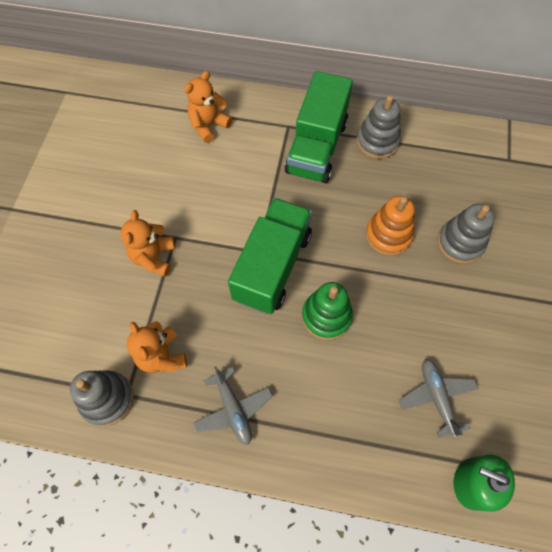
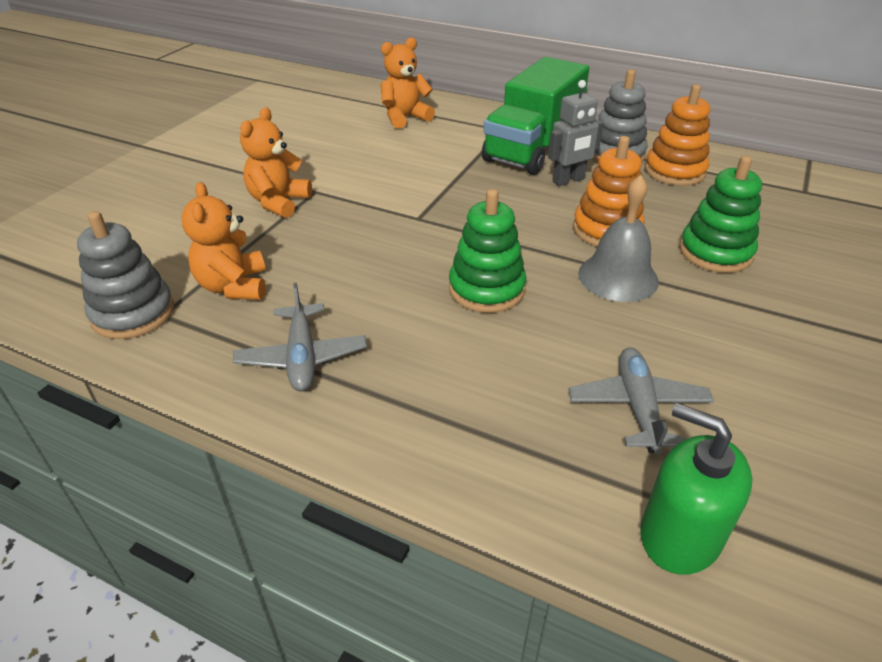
camera: 15 degrees right, 25 degrees down
(272, 266) = (430, 232): green truck -> none
(351, 183) = (568, 180): none -> grey robot
(404, 283) = (618, 277): none -> grey bell
(421, 155) = (674, 171): none -> orange stacking toy
(460, 243) = (715, 252): grey stacking toy -> green stacking toy

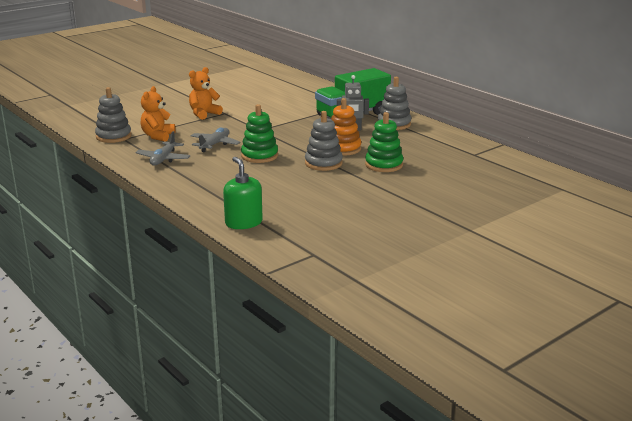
camera: 25 degrees right, 15 degrees down
(405, 118) = (302, 93): orange teddy bear -> none
(618, 277) = (323, 163): grey bell -> grey stacking toy
(638, 407) = (274, 196): grey plane -> grey plane (214, 144)
(674, 171) = (415, 135): orange stacking toy -> none

